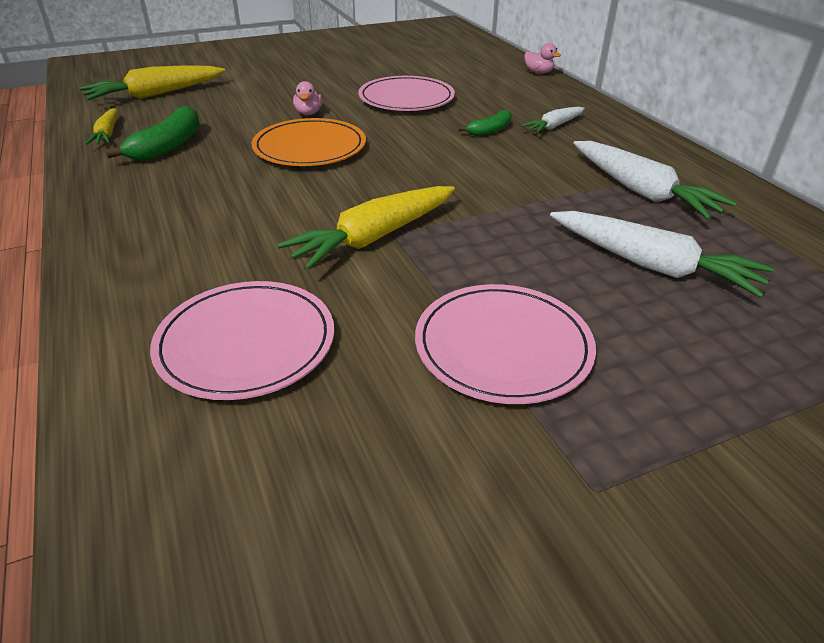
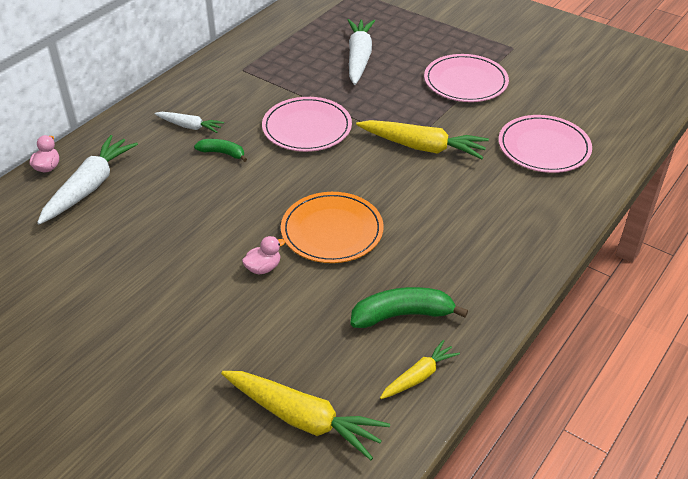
camera: 120 degrees left, 5 degrees up
(406, 98) = (180, 223): pink plate -> pink plate (307, 128)
(641, 191) = (275, 73): white carrot -> white carrot (90, 187)

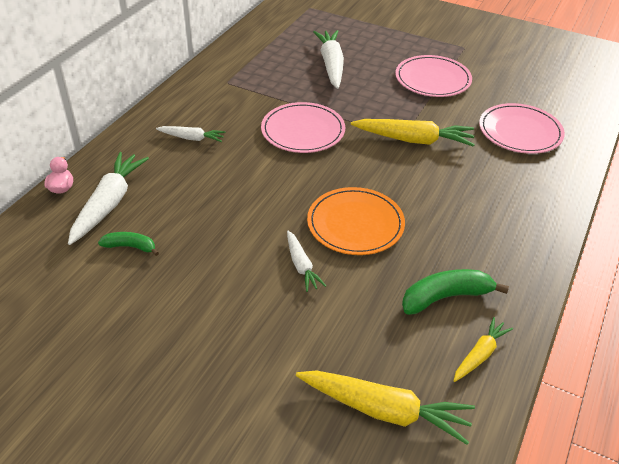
camera: 10 degrees left, 0 degrees up
(222, 153) = (230, 160): green banana -> green banana (130, 247)
(263, 268) = (301, 266): pink duck -> white carrot

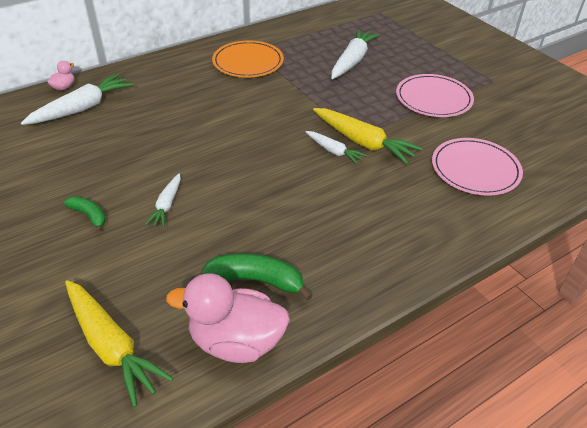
camera: 30 degrees right, 0 degrees up
(130, 247) = (65, 143): green banana -> green banana (89, 216)
(192, 138) = (185, 82): white carrot -> white carrot (334, 151)
(303, 131) = (275, 104): pink plate -> none
(355, 224) = (242, 190): orange plate -> orange plate (248, 62)
(480, 354) = (236, 342): yellow carrot -> pink duck

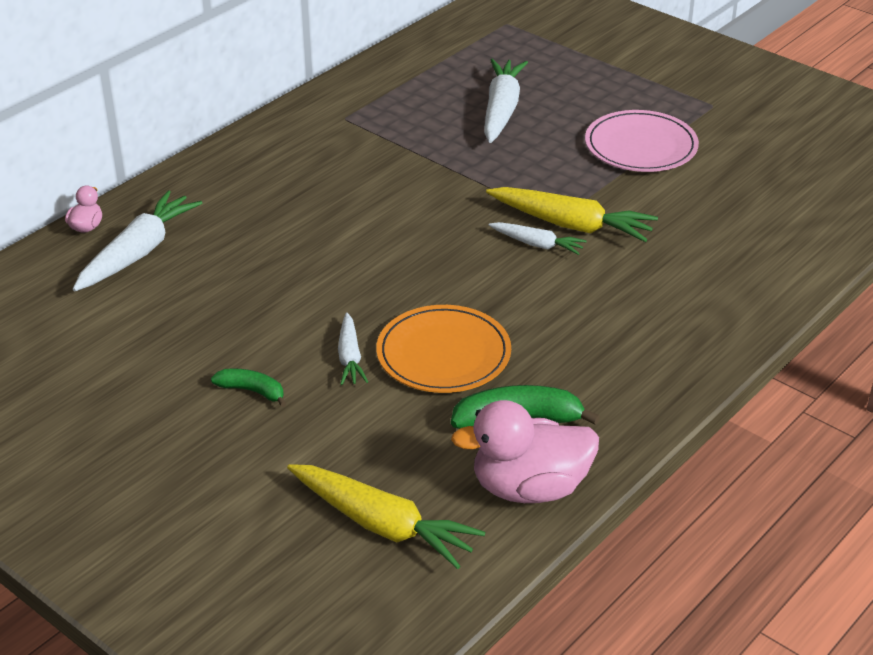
camera: 15 degrees left, 5 degrees down
(248, 62) = (347, 138): orange plate -> orange plate (443, 354)
(475, 169) = (732, 232): pink plate -> none

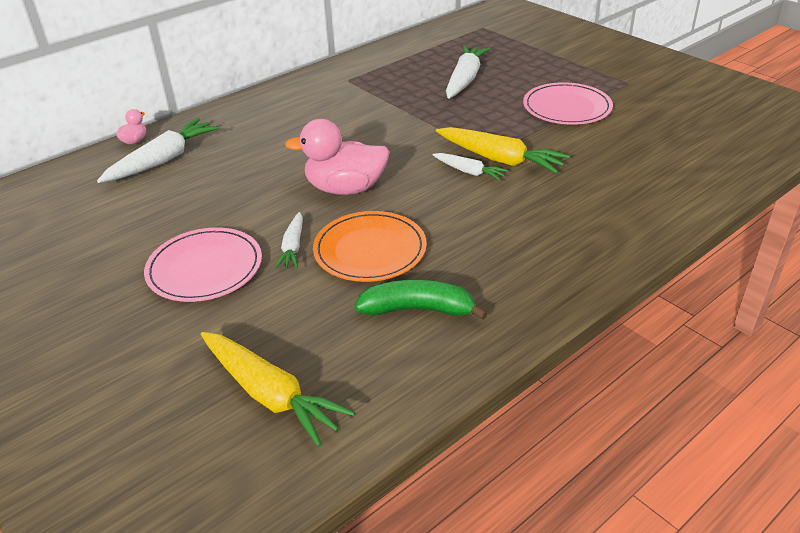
camera: 10 degrees right, 0 degrees up
(252, 391) = (205, 268): green banana -> pink plate
(529, 488) = (412, 372): pink duck -> pink duck (345, 189)

